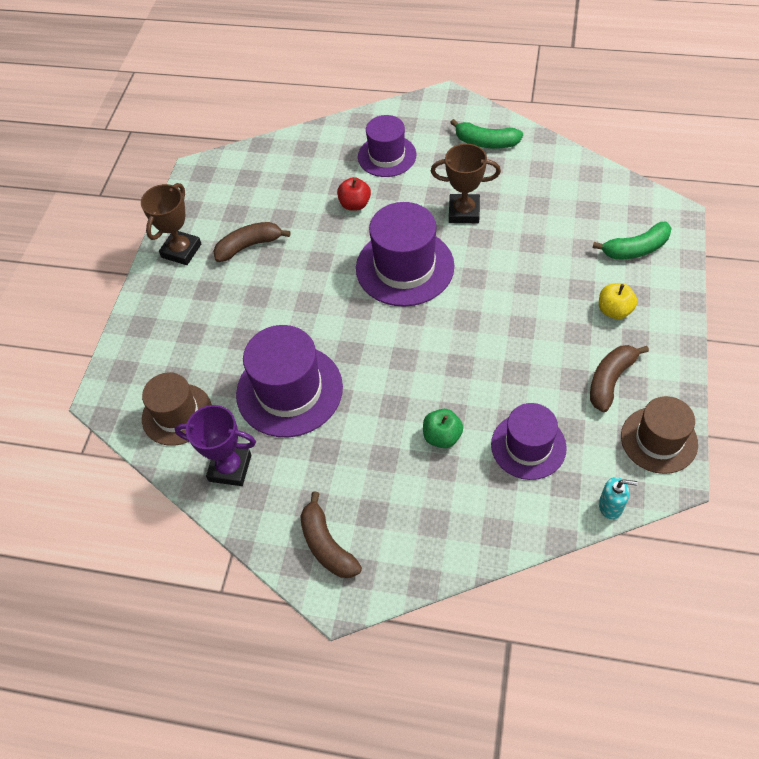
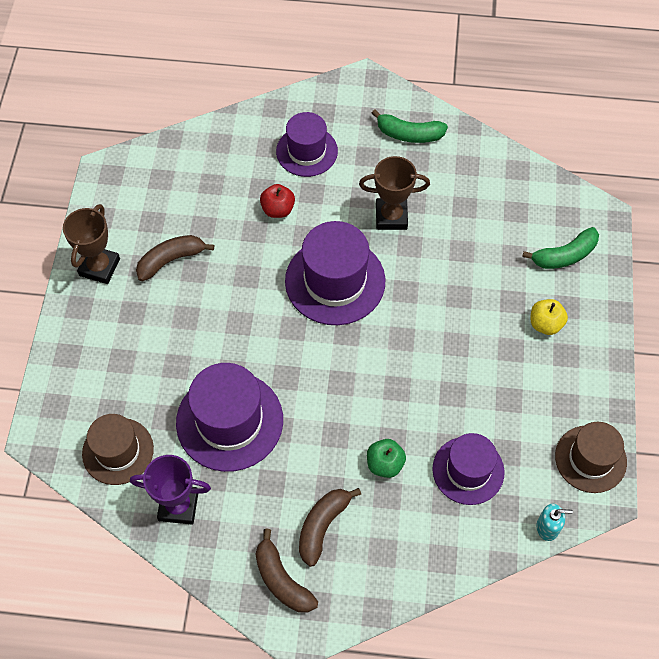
camera: 10 degrees left, 5 degrees up
(610, 380) = (543, 399): brown banana -> brown banana (322, 526)

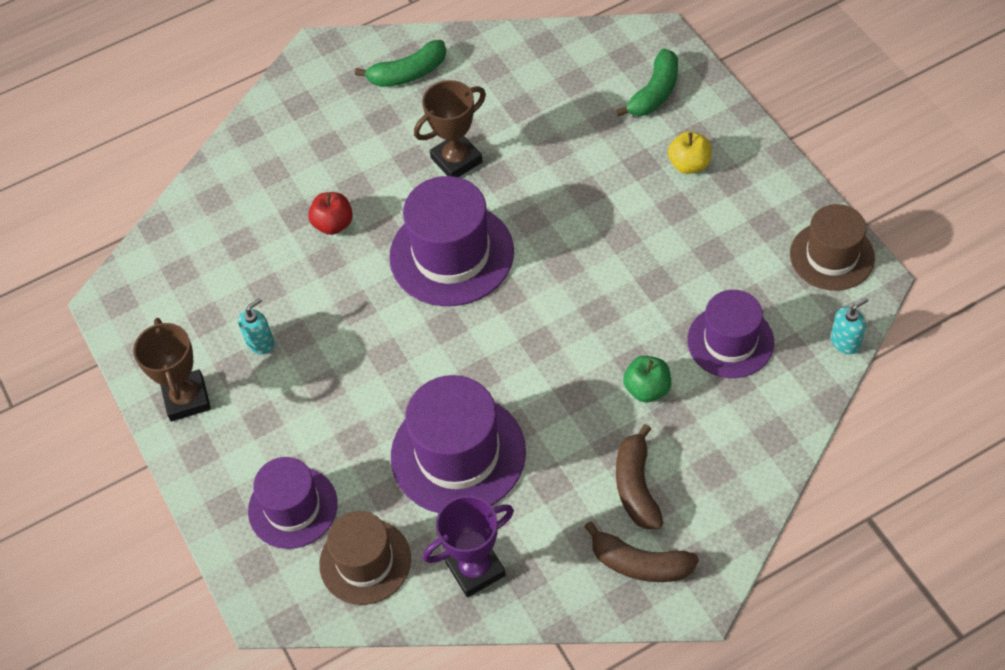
camera: 30 degrees left, 5 degrees down
(171, 260) = (260, 342): brown banana -> turquoise soap dispenser
(307, 151) = (316, 151): purple hat -> purple hat (293, 507)

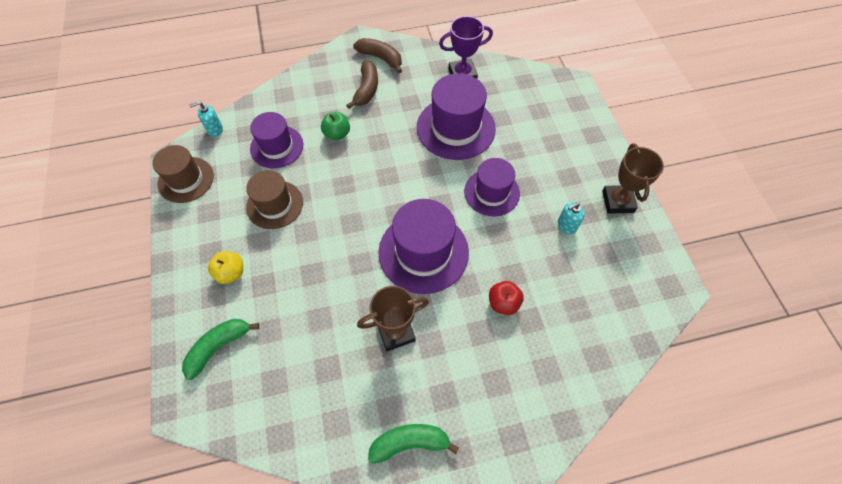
camera: 170 degrees left, 5 degrees up
(293, 507) = (555, 125): purple hat -> purple hat (492, 192)
(365, 561) = (518, 91): brown hat -> brown hat (275, 204)

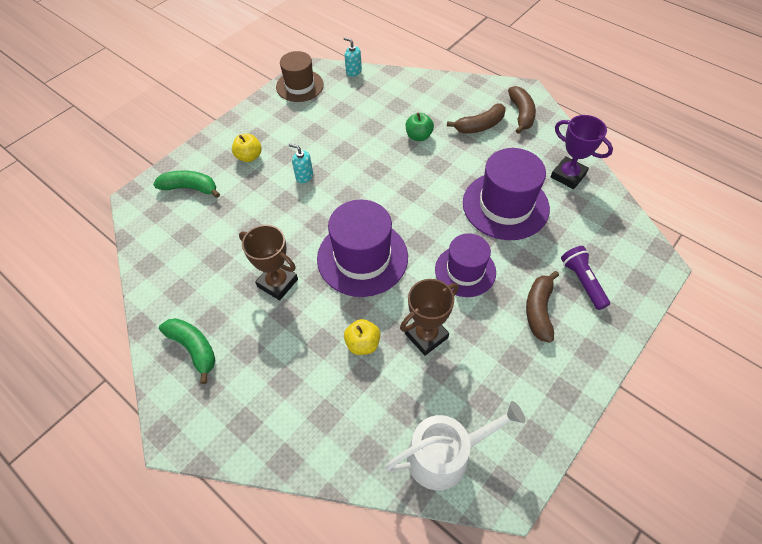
camera: 55 degrees right, 5 degrees down
(275, 204) = (323, 143): brown hat -> none
(277, 147) = (372, 111): purple hat -> none
(503, 303) = (363, 344): red apple -> yellow apple
(554, 132) = (582, 281): none -> purple flashlight
(558, 172) = (539, 310): none -> brown banana
(566, 225) = (486, 350): turquoise soap dispenser -> turquoise soap dispenser (304, 176)
(617, 201) = (557, 381): brown trophy -> brown trophy (426, 335)
(629, 306) = (445, 455): none -> white watering can

